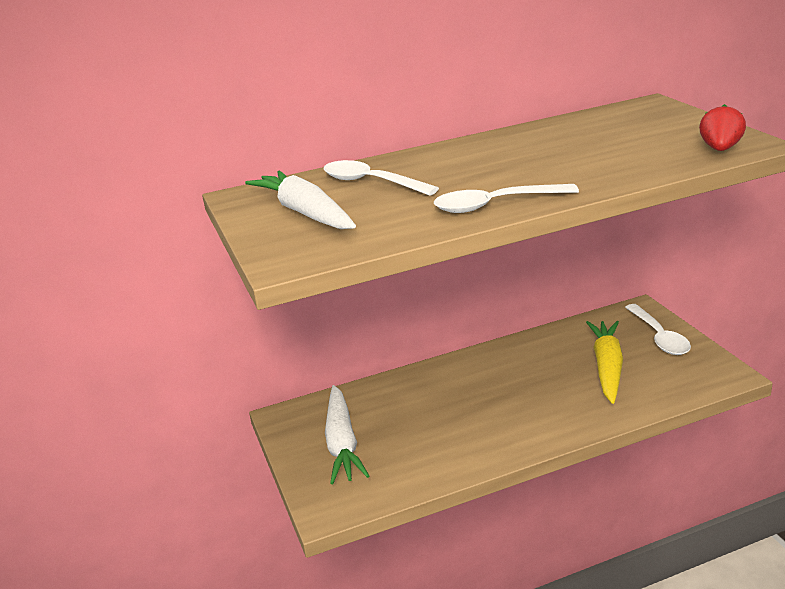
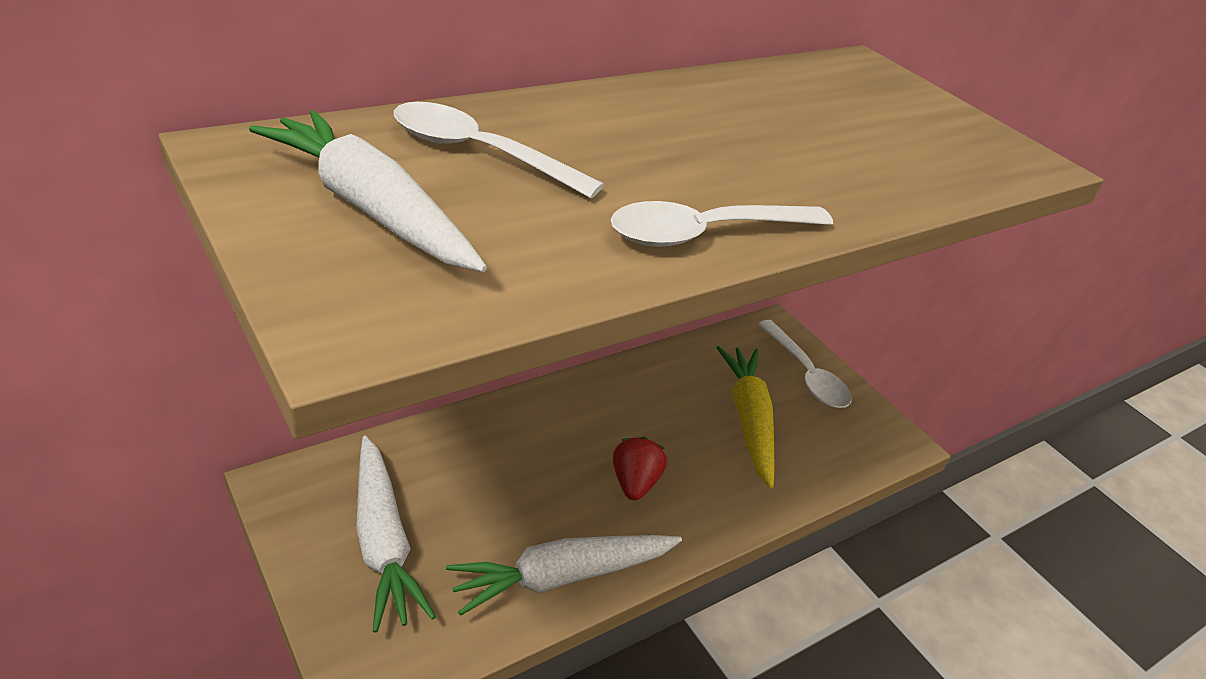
camera: 20 degrees left, 10 degrees up
(456, 459) = (561, 577): none -> white carrot
(720, 149) = (994, 164): red strawberry -> red strawberry (634, 483)

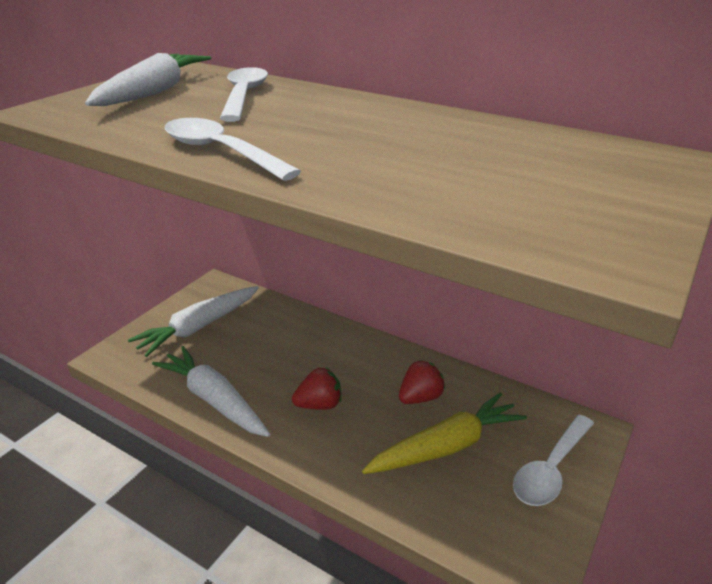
camera: 70 degrees right, 5 degrees down
(672, 403) = (420, 397): none -> red strawberry

